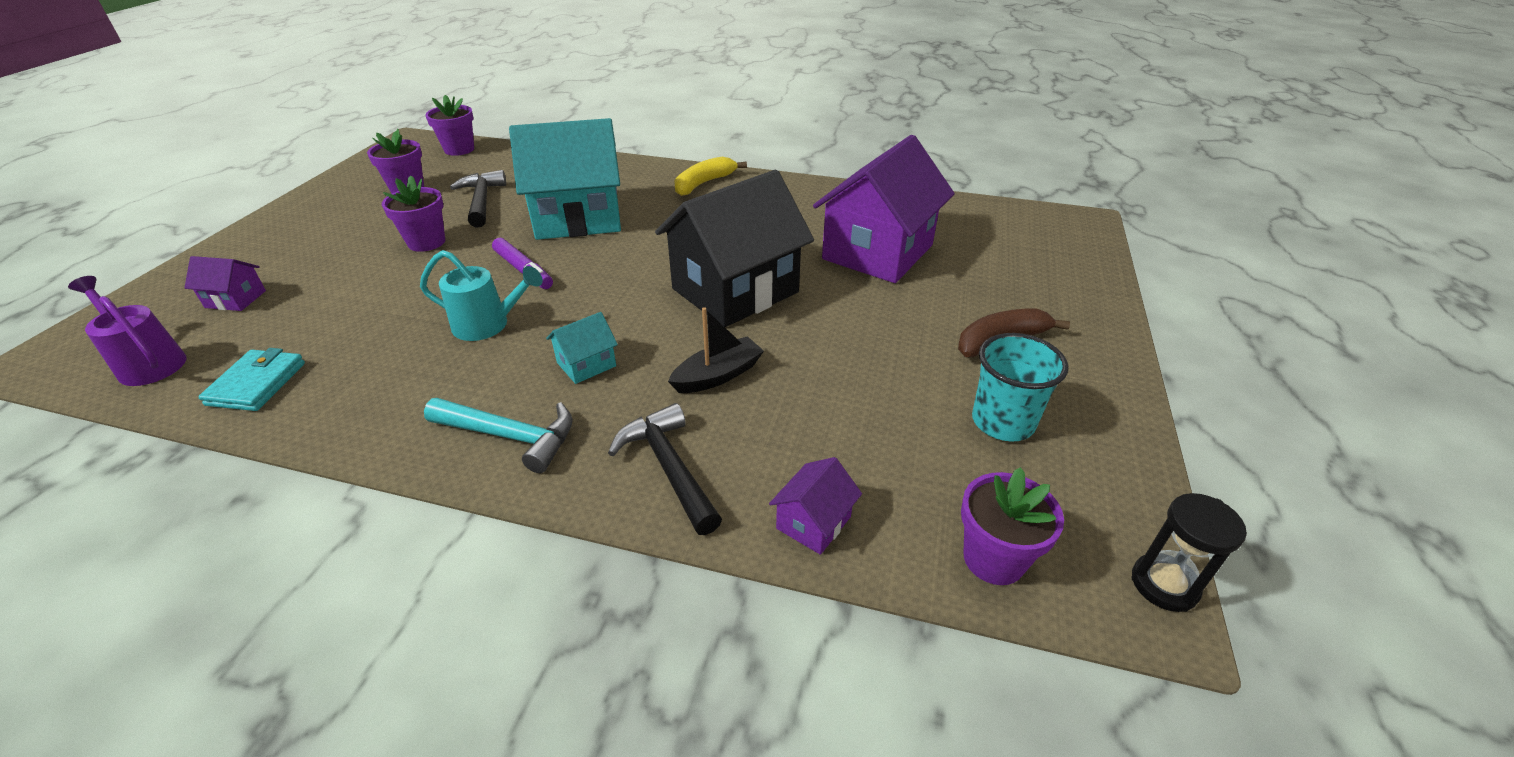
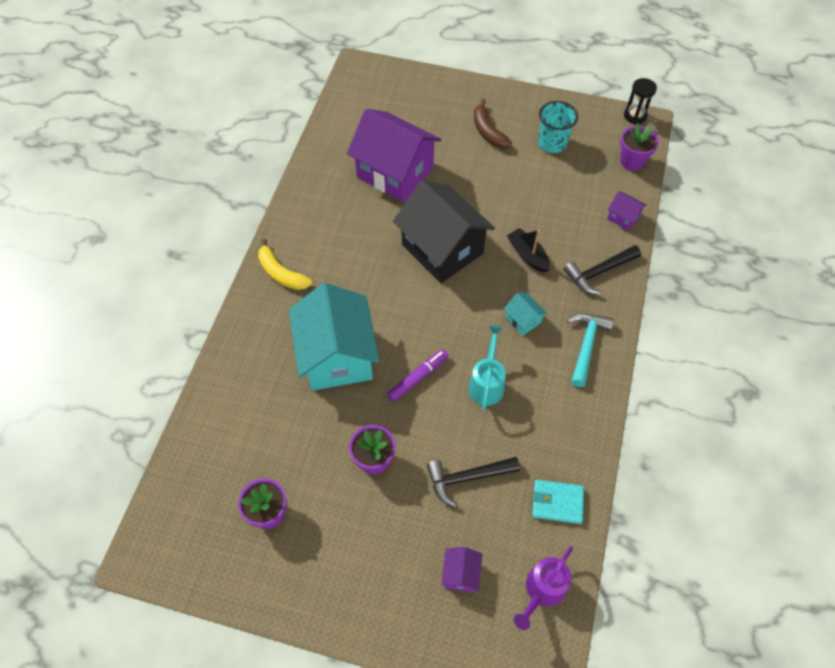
camera: 90 degrees left, 20 degrees up
(459, 149) = (176, 494): purple flower pot -> none
(482, 201) = (300, 438): black hammer -> black hammer (467, 478)

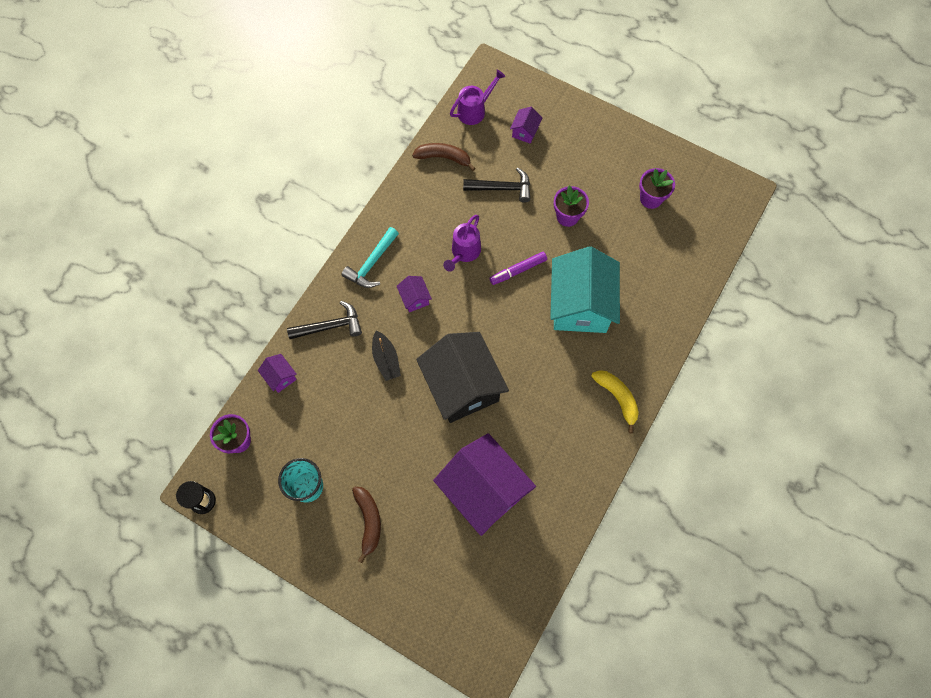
camera: 165 degrees left, 10 degrees up
(487, 383) = (464, 253): turquoise watering can -> purple watering can
(523, 320) = (414, 298): turquoise house -> purple house
(557, 502) = (443, 158): turquoise wallet -> brown banana

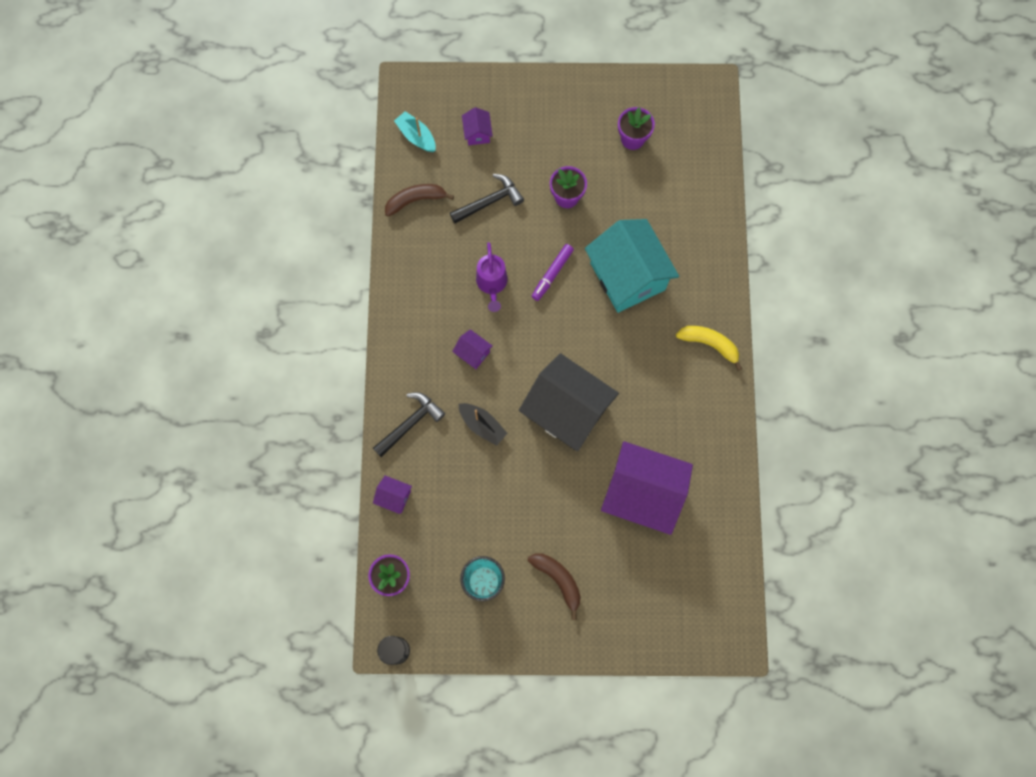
camera: 30 degrees left, 5 degrees up
(372, 264) = (412, 342): turquoise hammer -> none
(475, 110) = (416, 136): purple watering can -> turquoise boat

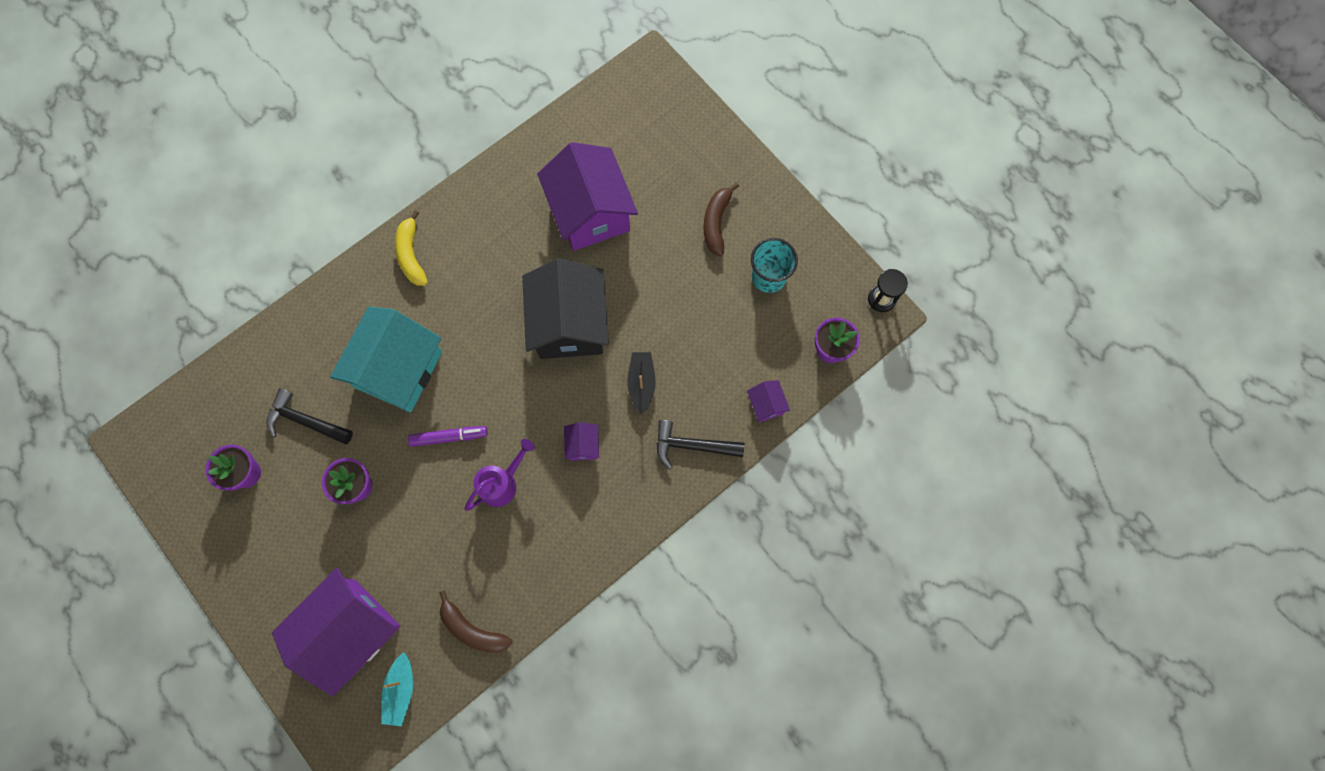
camera: 130 degrees left, 0 degrees up
(477, 133) = (351, 630): purple house -> purple house, size x2.40
(490, 201) = (418, 555): black hammer -> black hammer (305, 421)

